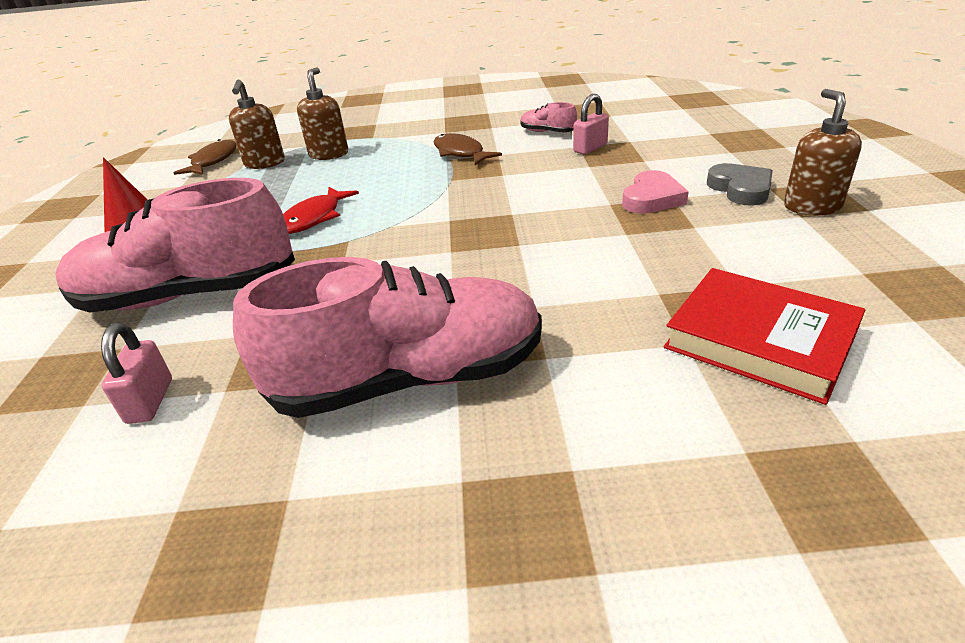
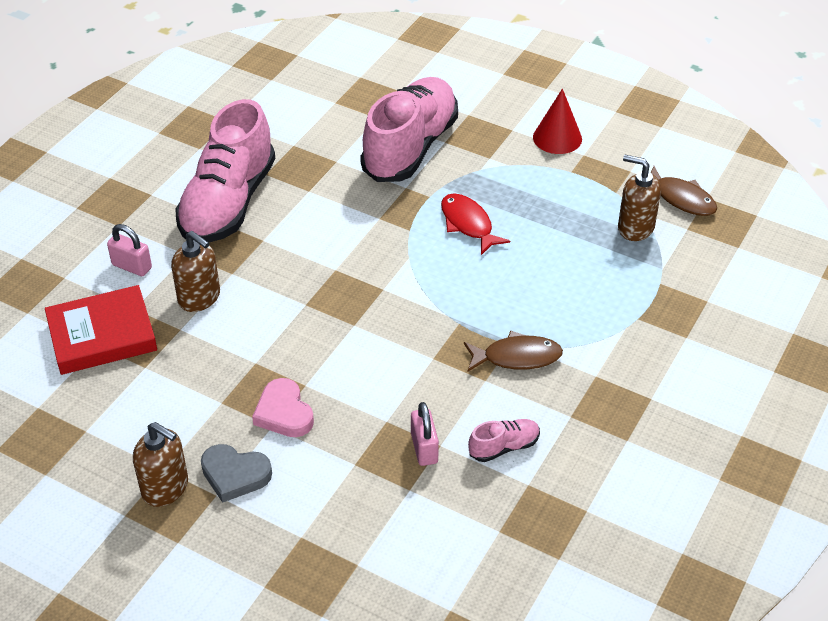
camera: 120 degrees right, 10 degrees up
(150, 401) = (312, 122): pink padlock -> pink padlock (132, 266)
(329, 154) = (615, 273): brown soap dispenser -> brown soap dispenser (199, 298)

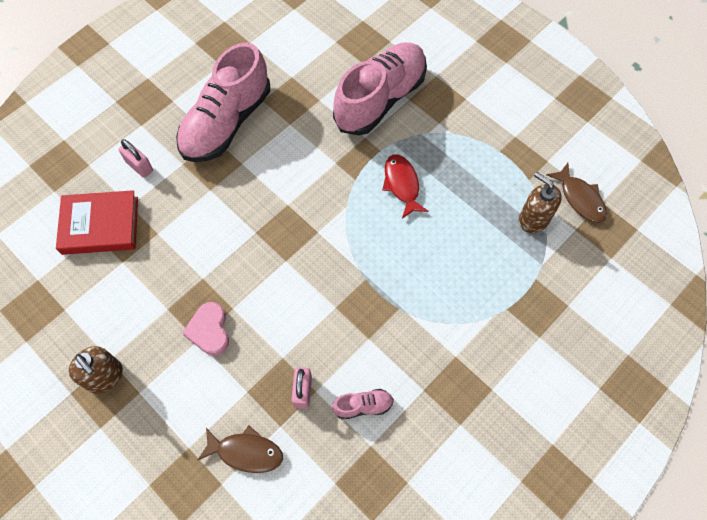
camera: 15 degrees right, 20 degrees up
(199, 298) = (179, 207): brown soap dispenser -> none
(235, 475) = (157, 378): grey heart -> none
(517, 357) = (399, 323): brown fish -> brown fish (246, 452)
(557, 138) = (499, 115): red cone -> none

